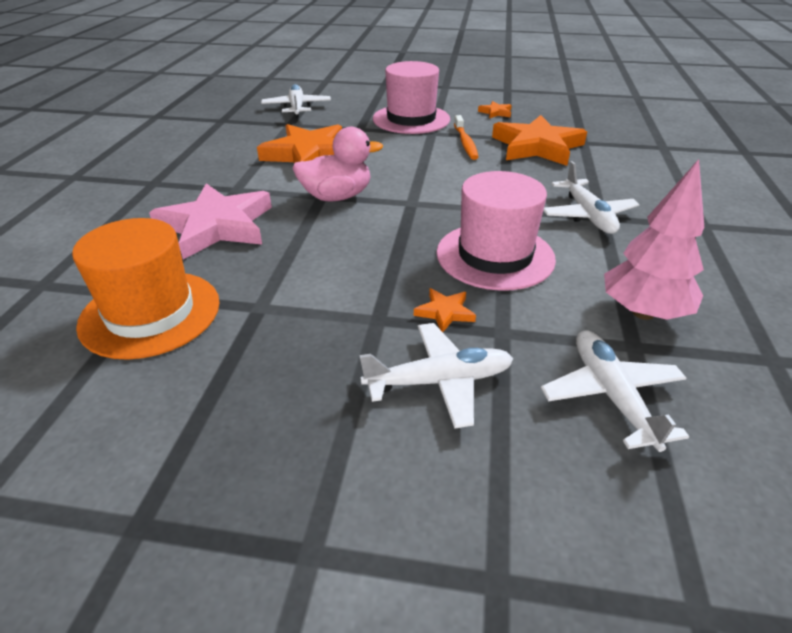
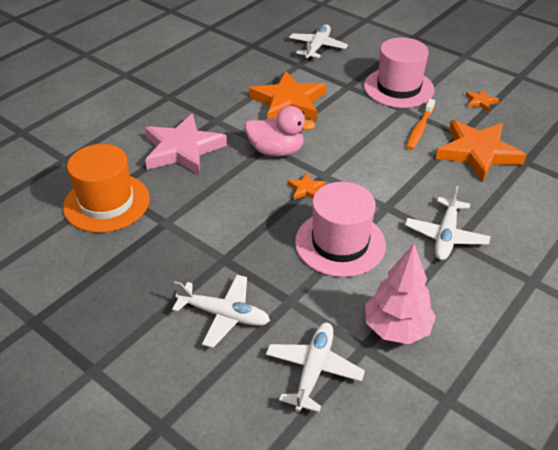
camera: 30 degrees right, 5 degrees up
(445, 312) = (267, 272): orange star -> orange star (306, 189)

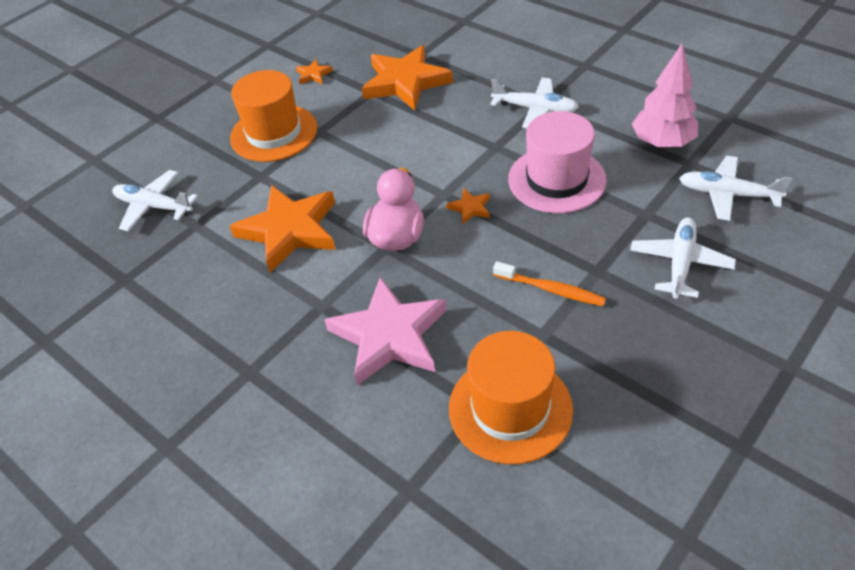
camera: 85 degrees left, 5 degrees up
(398, 88) = (274, 133): pink hat -> orange hat
(420, 129) = (360, 119): orange toothbrush -> orange toothbrush (550, 289)

